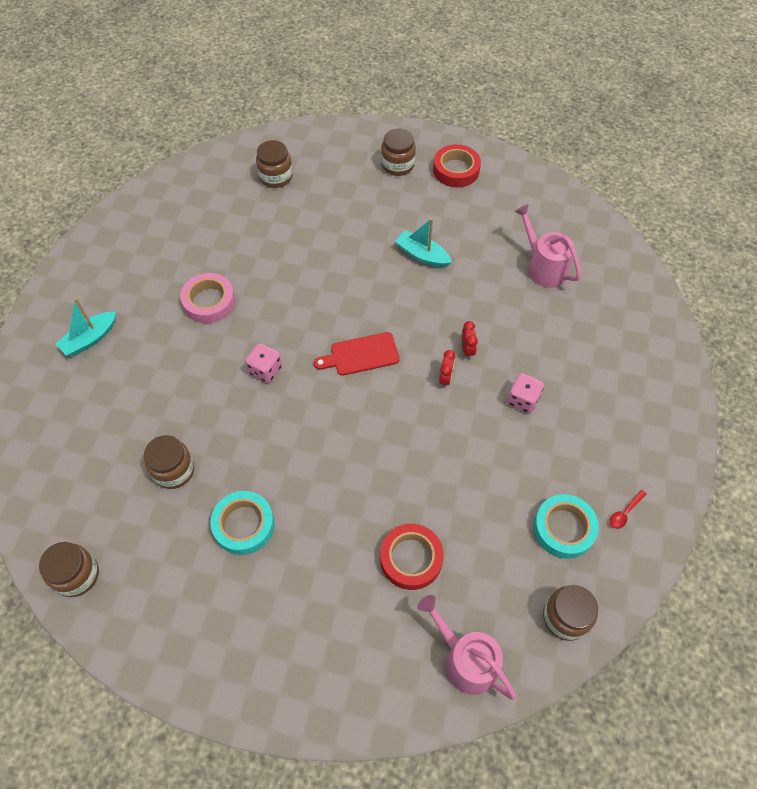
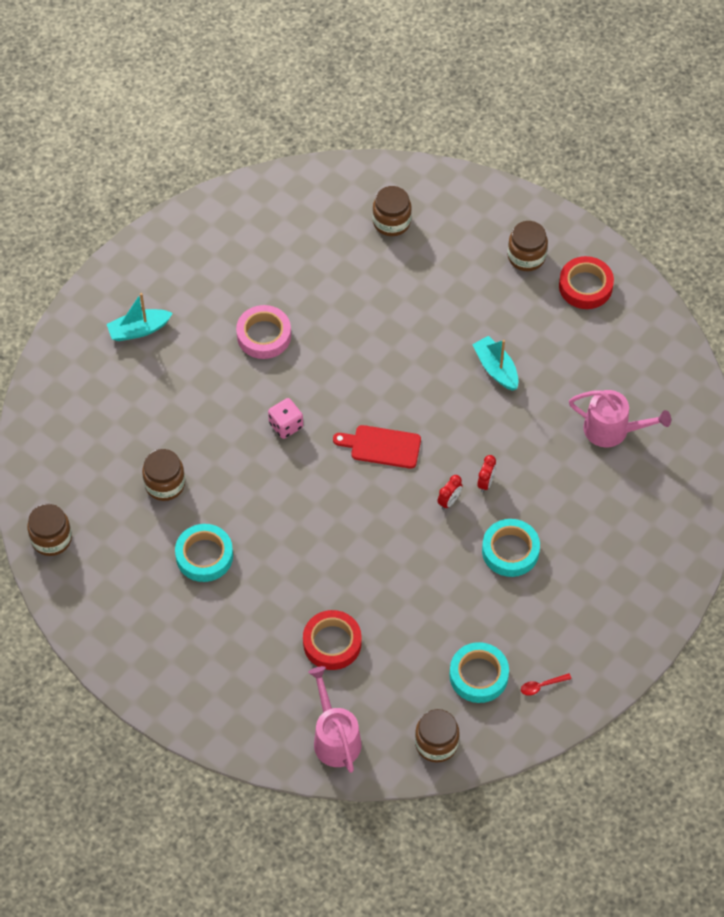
camera: 25 degrees right, 0 degrees up
(522, 400) = (510, 551): pink dice -> turquoise tape
(543, 267) = (612, 430): pink watering can -> pink watering can turned 120 degrees clockwise

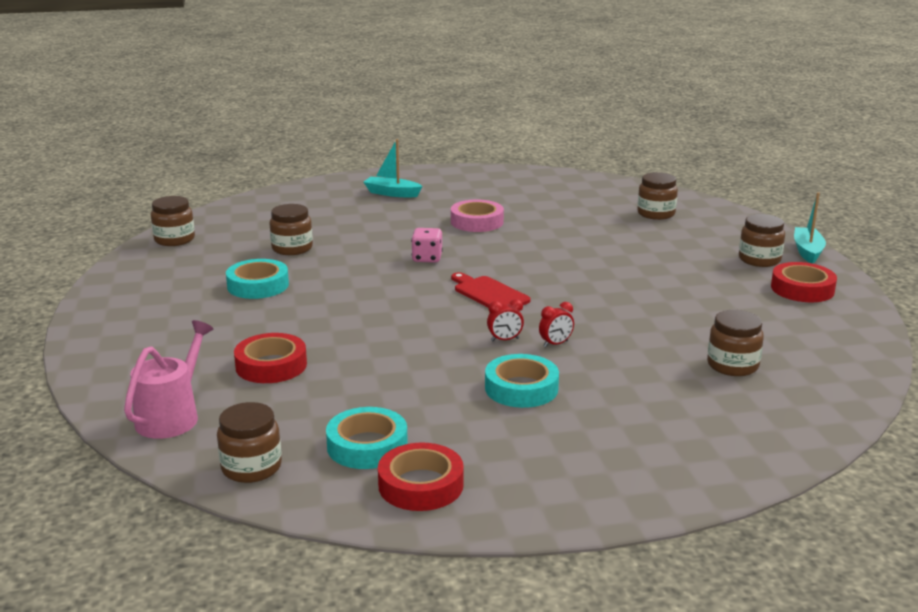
camera: 40 degrees right, 35 degrees down
(496, 368) = (654, 296): turquoise boat -> turquoise boat (807, 251)
(542, 686) = (421, 485): red spoon -> red tape
(612, 430) = (732, 365): pink watering can -> brown jar

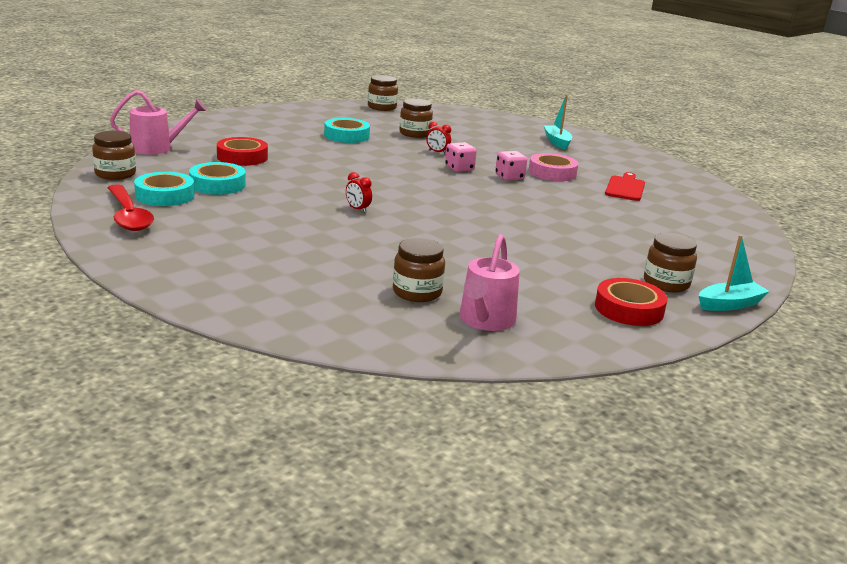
camera: 55 degrees right, 0 degrees up
(421, 485) = (128, 216): red tape -> red spoon
(473, 243) = (509, 177): none -> pink dice
(489, 293) = (428, 194): red cutting board -> red cutting board (625, 188)
(521, 388) = (287, 224): turquoise tape -> turquoise tape (217, 184)
(555, 344) = (372, 225): red clock -> red clock (437, 152)
(656, 214) = (693, 230): brown jar -> none
(803, 352) = (485, 320): none -> pink watering can

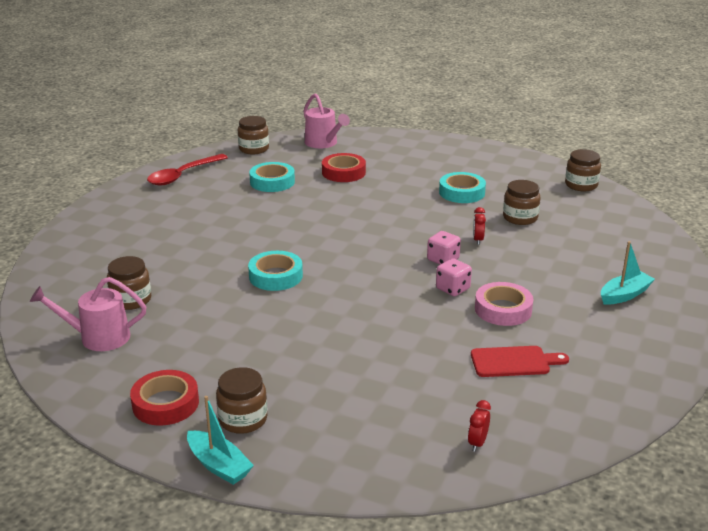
camera: 70 degrees right, 5 degrees up
(165, 195) = (231, 173): turquoise tape -> turquoise tape (275, 276)
(358, 209) = (278, 241): red clock -> red clock (477, 443)

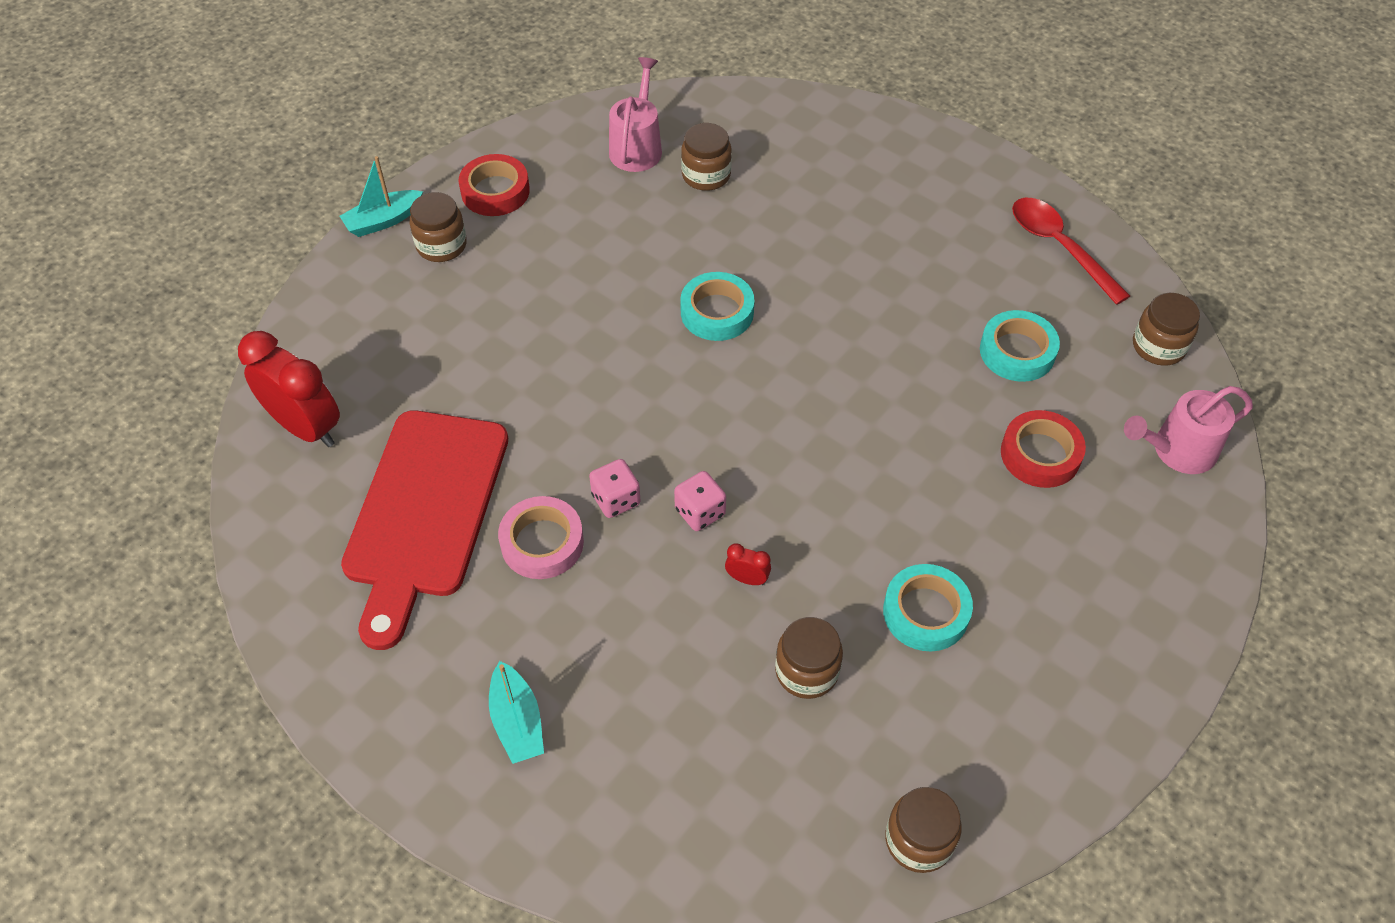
camera: 105 degrees right, 25 degrees up
(477, 443) = (306, 427): red clock -> red clock, size x2.36
(514, 362) = (424, 512): red cutting board -> red cutting board, size x2.11

